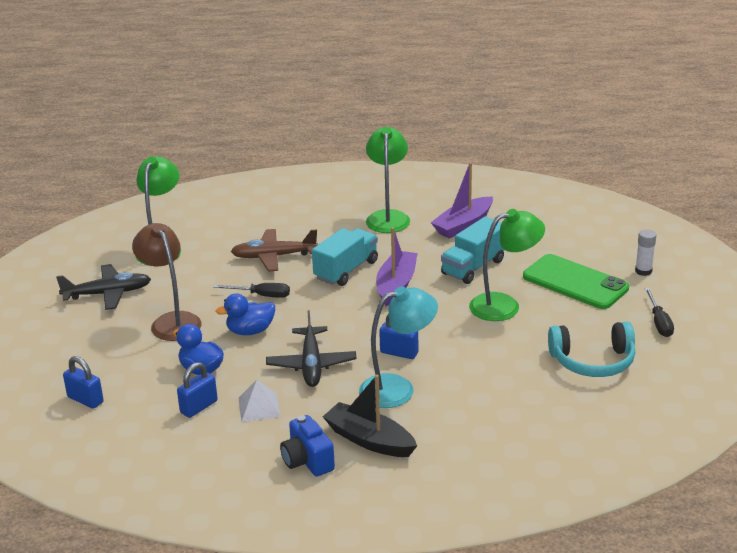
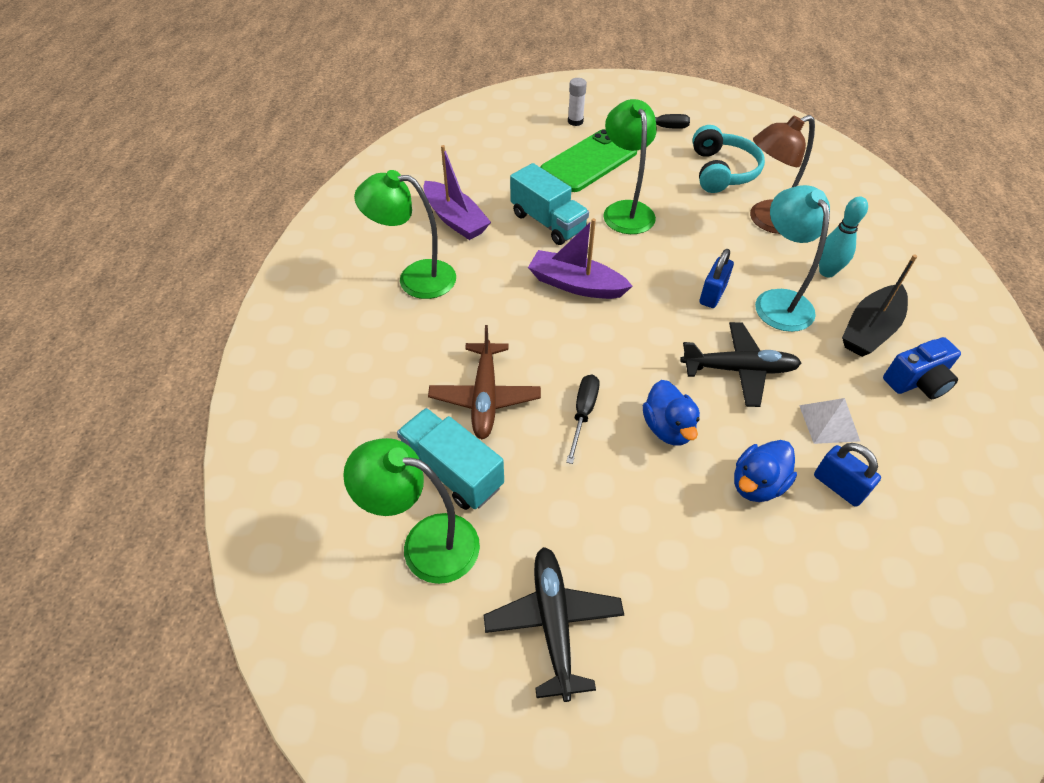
camera: 85 degrees left, 20 degrees up
(85, 400) = (844, 635): blue padlock -> none
(172, 321) = (640, 523): brown lamp -> brown lamp (766, 220)
(346, 270) = (535, 325): turquoise truck -> turquoise truck (452, 471)
(446, 420) = (827, 272): none -> turquoise bowling pin

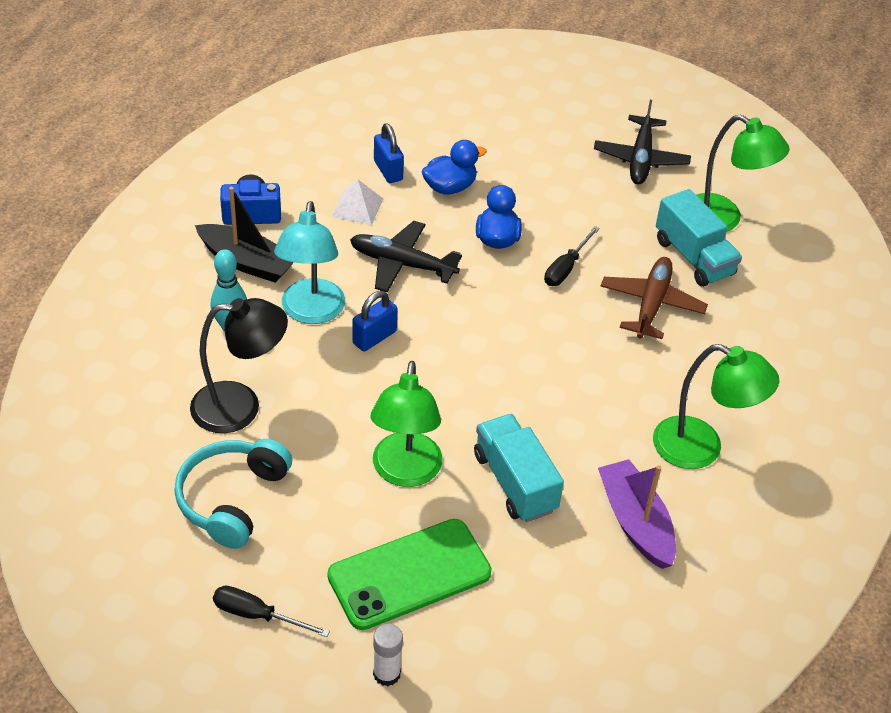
camera: 165 degrees left, 5 degrees down
(576, 285) = (517, 389): purple boat -> none
(766, 220) = (240, 407): brown lamp -> black lamp
(870, 330) = (247, 262): black boat -> black boat turned 60 degrees clockwise

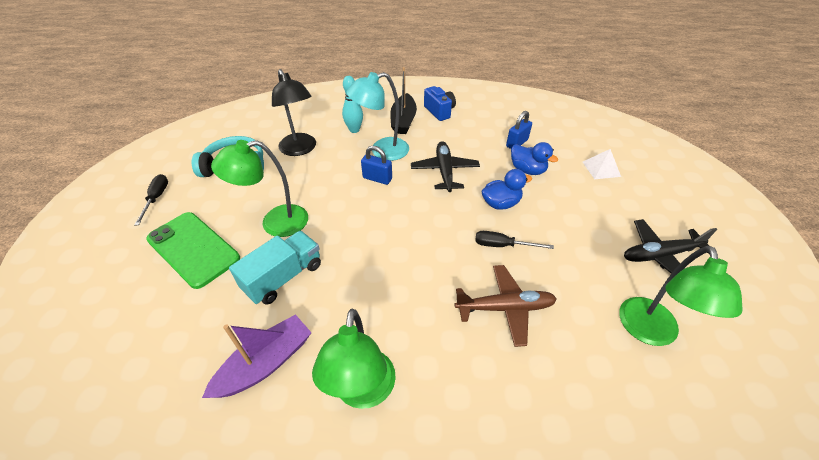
camera: 70 degrees right, 0 degrees up
(357, 207) = (476, 142): white pyramid -> white pyramid (601, 169)
(386, 674) = (114, 262): white glue stick -> none
(693, 257) = (583, 323): turquoise truck -> none

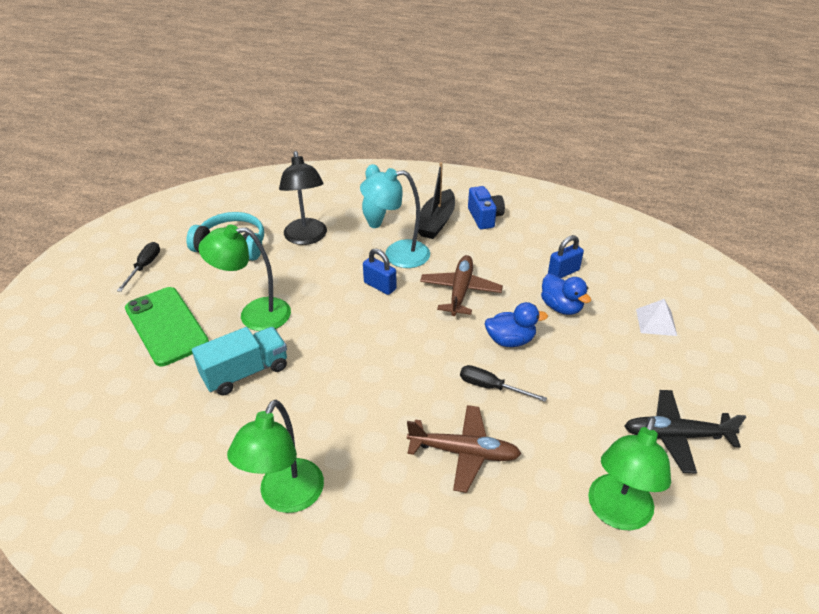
camera: 15 degrees right, 5 degrees down
(266, 363) = (203, 450): purple boat -> none
(444, 171) = (460, 291): black plane -> brown plane

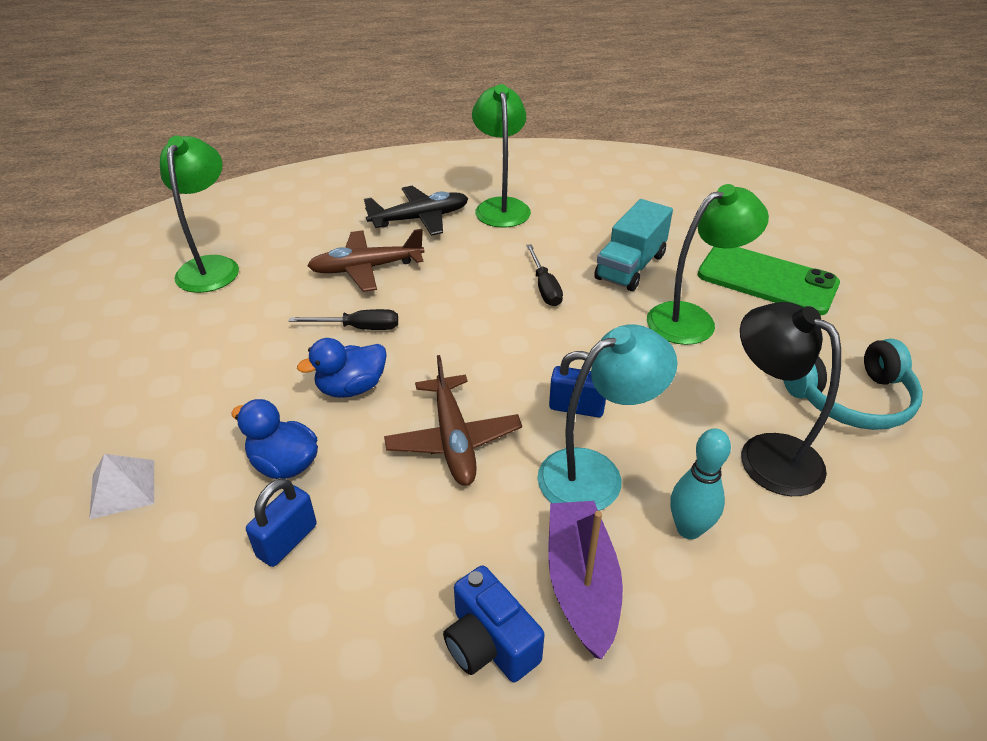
camera: 155 degrees right, 0 degrees up
(144, 267) = (902, 330): black screwdriver -> black screwdriver (544, 287)
(436, 222) = (581, 584): black boat -> purple boat
(676, 436) = (134, 341): black plane -> black plane (420, 219)

